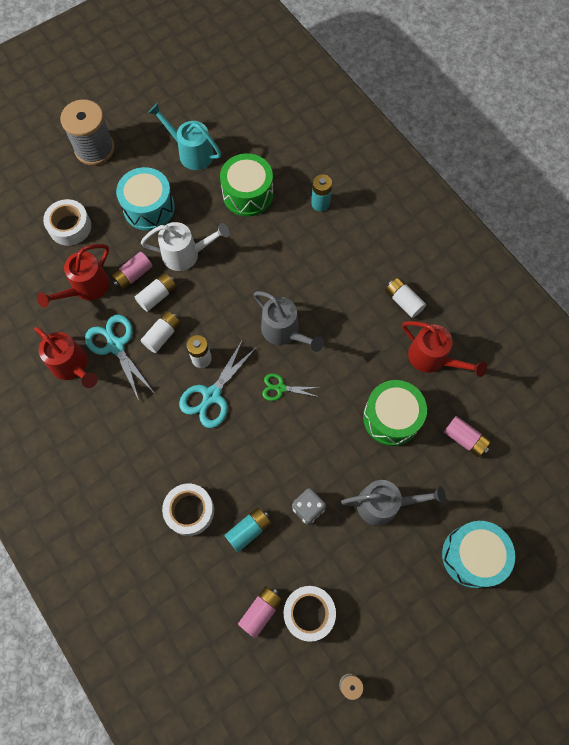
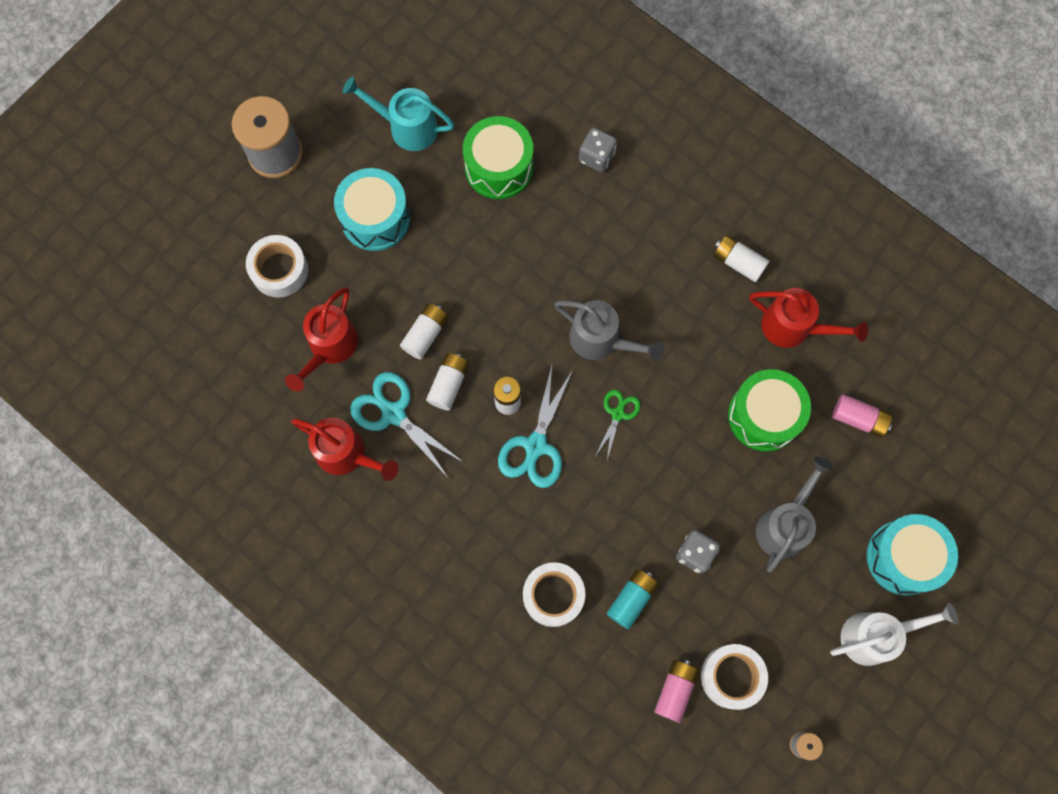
camera: 15 degrees left, 5 degrees up
(133, 275) = (385, 315): pink battery -> none
(186, 254) = (445, 269): white watering can -> white watering can (875, 635)
(280, 388) = (618, 414): green scissors -> green scissors turned 120 degrees clockwise
(320, 203) = (596, 157): turquoise battery -> grey dice
(385, 504) = (785, 524): grey watering can -> grey watering can turned 45 degrees counterclockwise

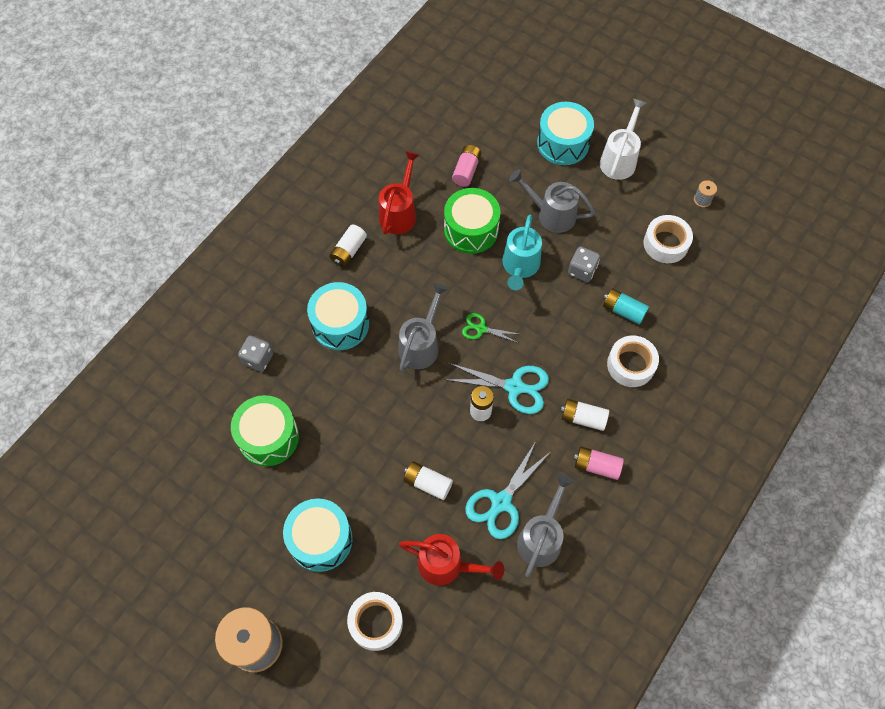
camera: 95 degrees left, 10 degrees down
(347, 454) = (541, 537): red watering can -> grey watering can
(406, 127) = (228, 522): turquoise watering can -> turquoise watering can (520, 267)
(448, 384) = (470, 459): white battery -> white battery (583, 418)
(636, 248) = (340, 324): none -> turquoise drum
(675, 690) = (683, 279): pink battery -> pink battery (596, 466)
(875, 635) = (619, 159): white watering can -> white watering can turned 45 degrees clockwise

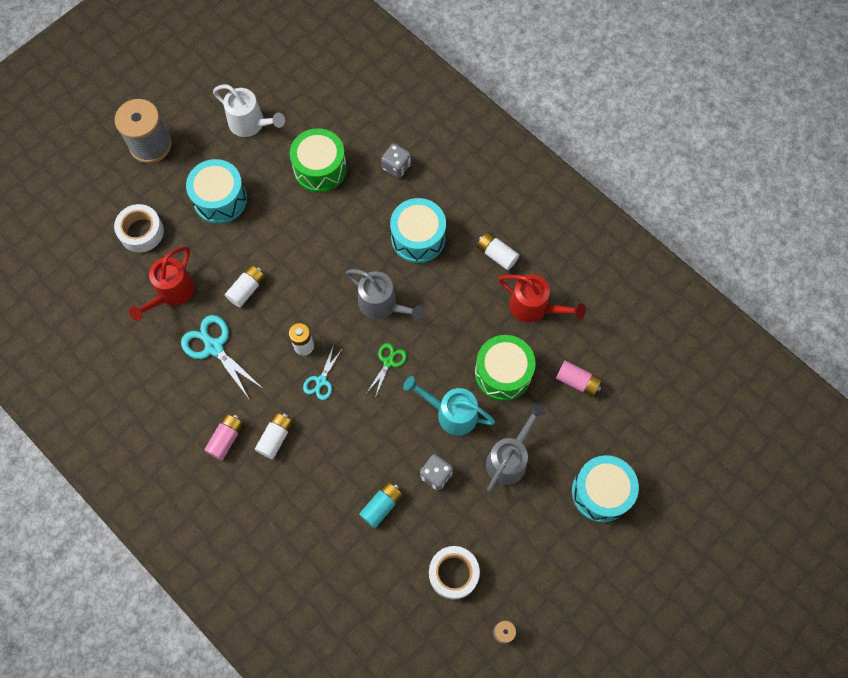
camera: 100 degrees right, 5 degrees up
(514, 387) = (321, 381): turquoise scissors -> turquoise scissors, size x0.58
(541, 537) = (174, 375): grey watering can -> none
(619, 159) = (572, 551): white watering can -> white watering can (251, 124)
(631, 365) = (320, 497): white tape -> none

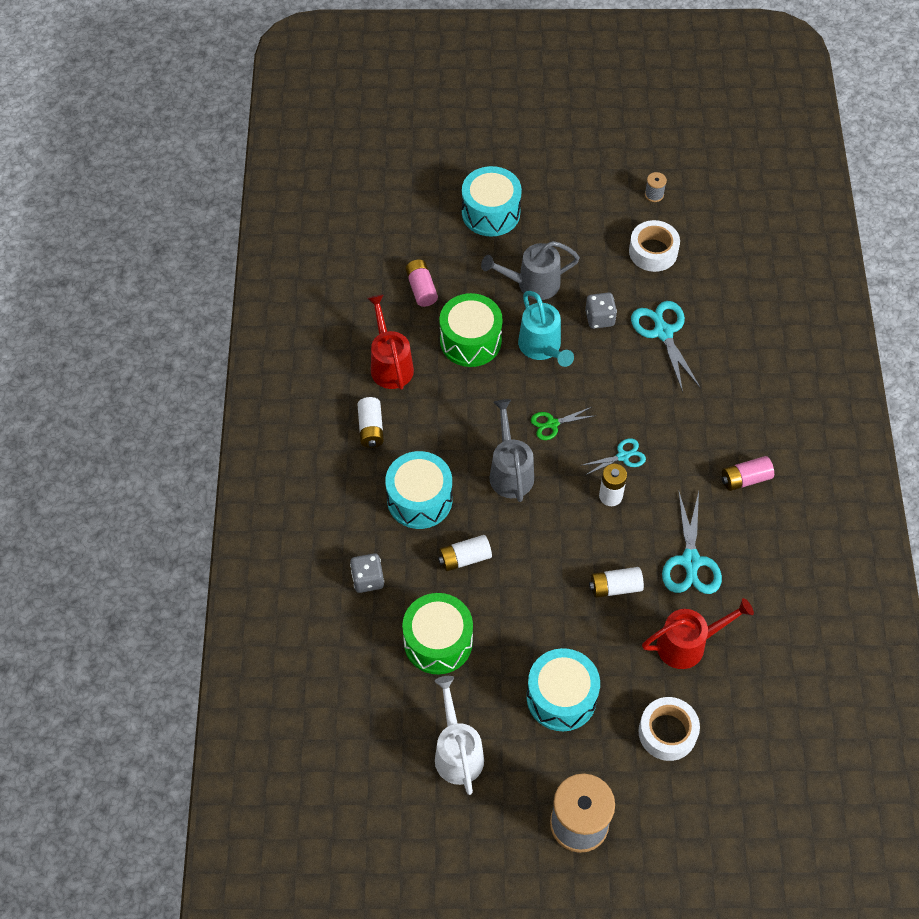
camera: 135 degrees left, 10 degrees down
(275, 437) = (702, 446): white battery -> white battery (464, 558)
(381, 506) = (663, 332): turquoise battery -> turquoise scissors

